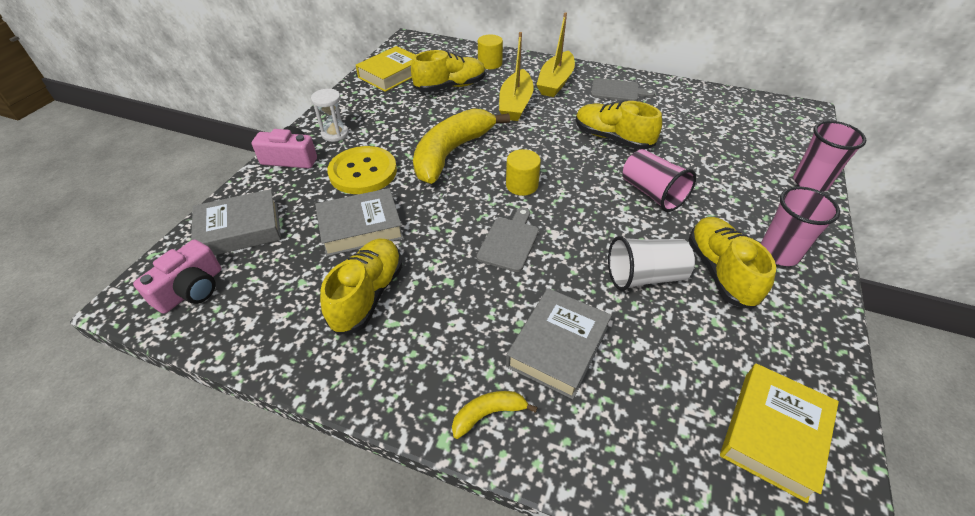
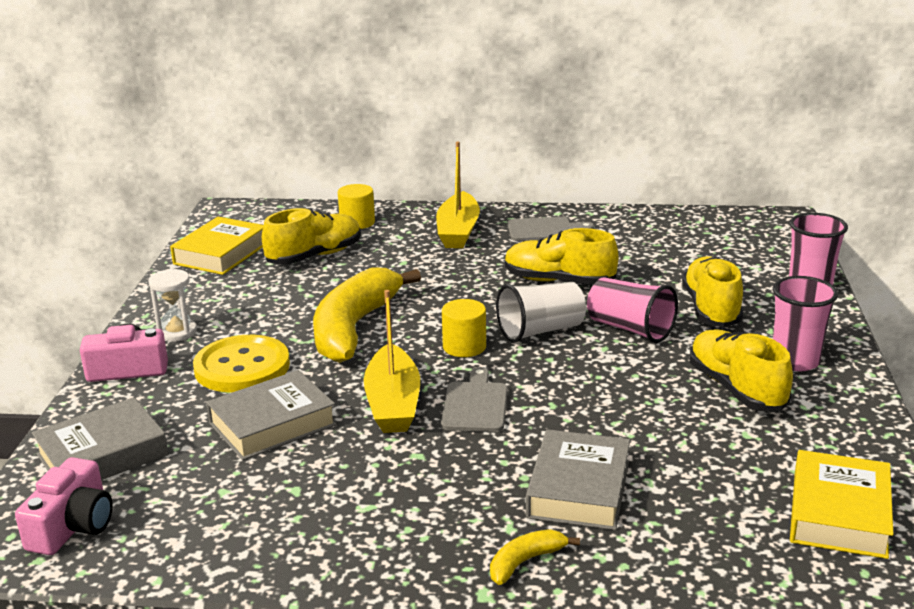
camera: 15 degrees left, 20 degrees down
(368, 295) = (320, 487): yellow shoe -> yellow shoe (711, 309)
(515, 104) = (415, 263): yellow boat -> yellow boat (393, 403)
(644, 277) = (652, 409): white cup -> white cup (540, 331)

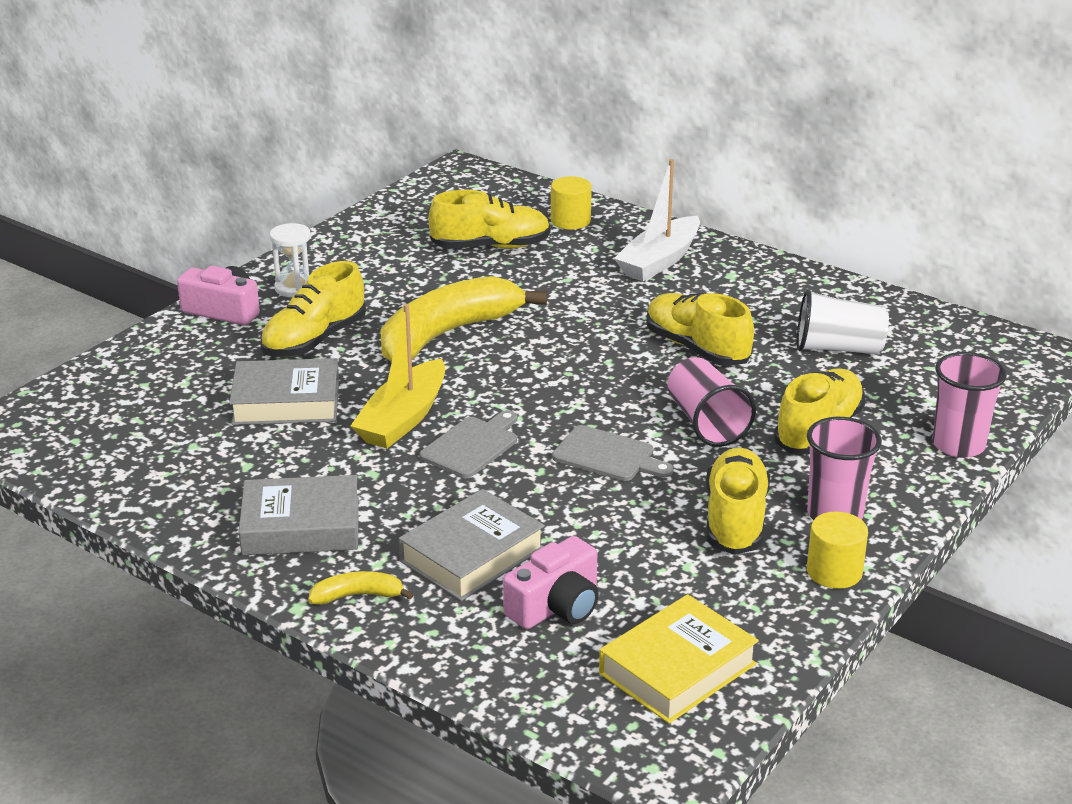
camera: 30 degrees right, 5 degrees up
(73, 526) = (63, 432): pink camera -> pink camera (556, 606)
(102, 455) = (135, 381): grey book -> grey book (301, 526)
(221, 253) = (409, 218): yellow book -> none
(242, 367) = (314, 340): yellow button -> yellow shoe
(458, 231) = (659, 261): yellow boat -> white boat
(464, 347) = (525, 386): yellow cylinder -> yellow cylinder (834, 571)
(540, 331) = (615, 395): white cup -> white cup (838, 348)
(544, 230) = (751, 286): grey cutting board -> grey cutting board (608, 455)

